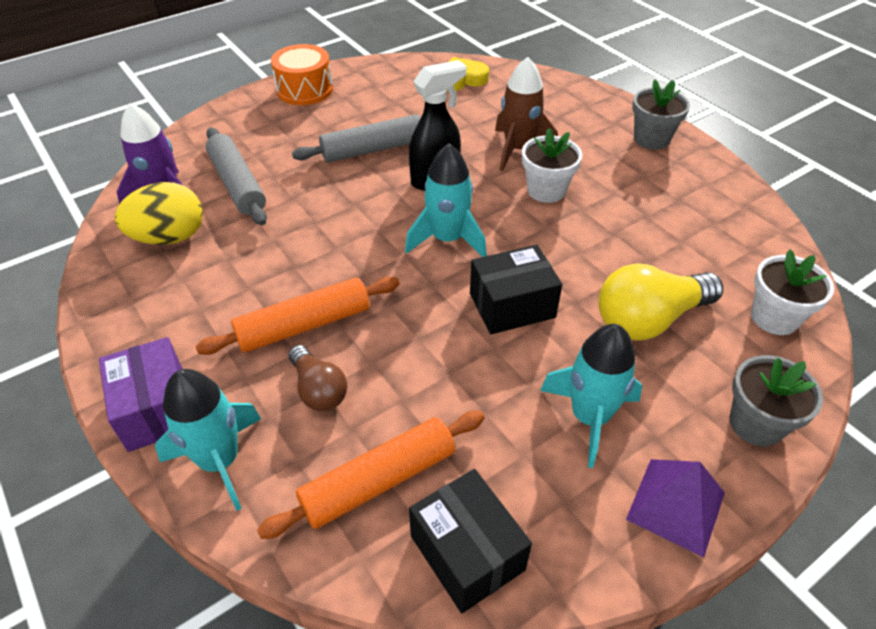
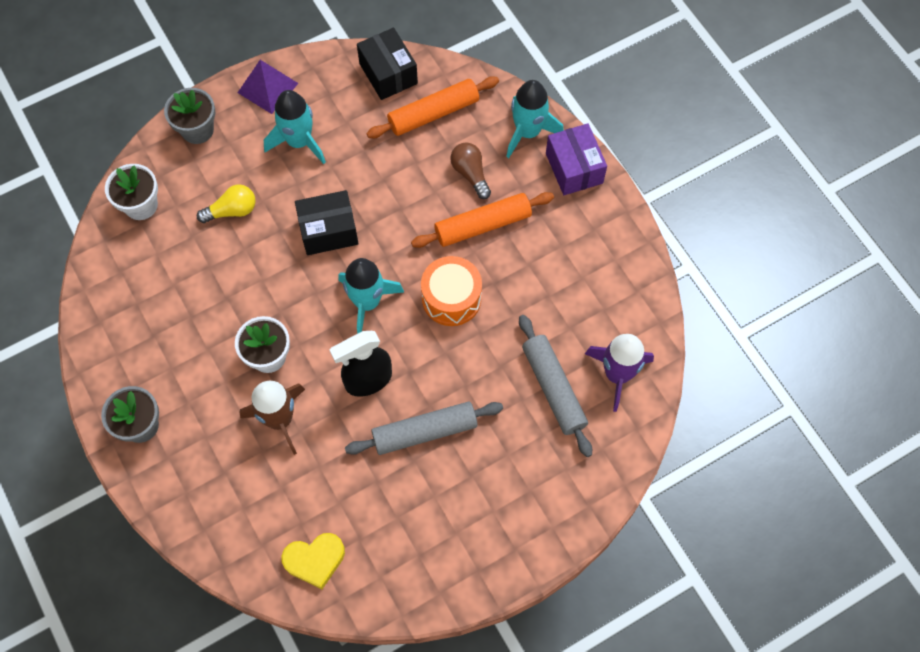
camera: 175 degrees left, 20 degrees up
(169, 237) = (601, 323): yellow egg -> none
(304, 90) = (499, 552): orange drum -> orange drum (451, 298)
(649, 319) = (232, 211): yellow light bulb -> yellow light bulb, size x0.59

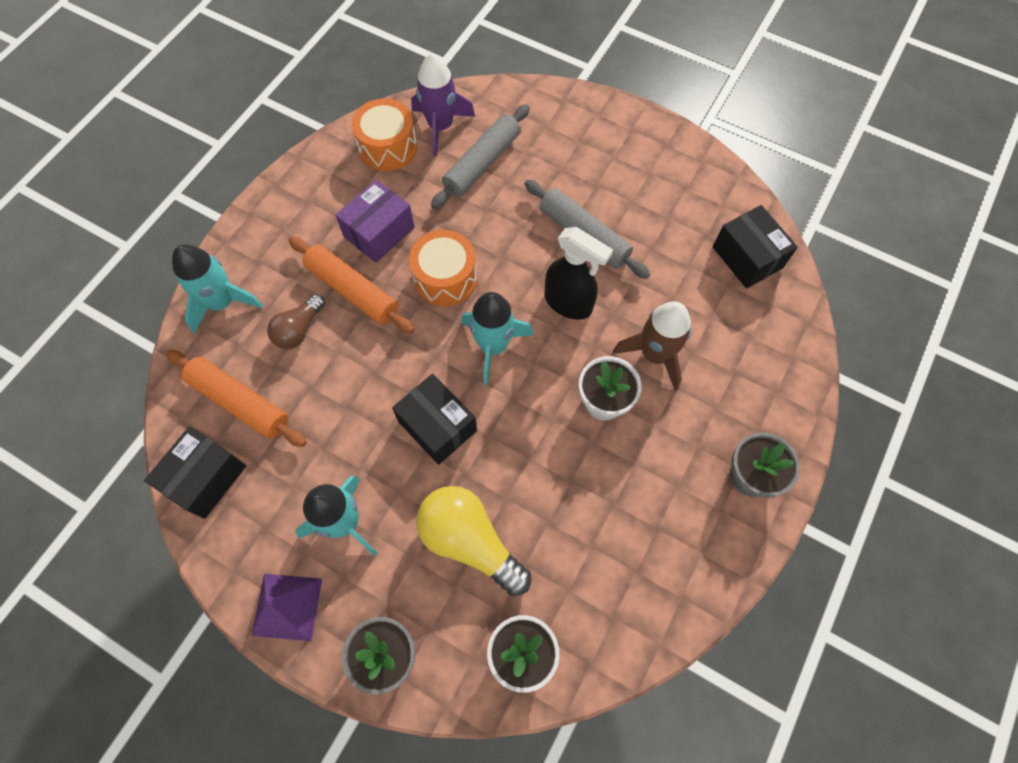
camera: 120 degrees left, 0 degrees up
(232, 211) = (470, 541): yellow light bulb -> yellow light bulb, size x1.68
(315, 560) = (747, 257): yellow heart -> black box
(574, 168) = (247, 245): purple box -> purple box (379, 232)
(618, 318) = (388, 147): none -> orange drum

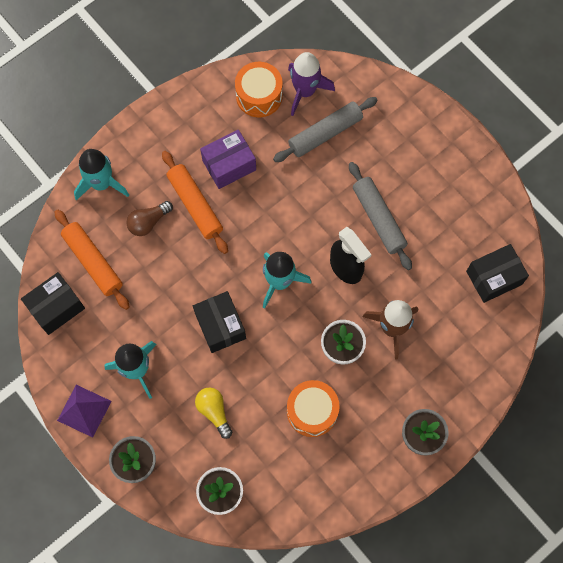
camera: 20 degrees right, 5 degrees up
(445, 278) = (264, 218): orange drum -> orange drum (312, 411)
(470, 541) = (214, 411): yellow light bulb -> yellow light bulb, size x0.59
(747, 257) = (494, 278): black box -> black box turned 75 degrees clockwise

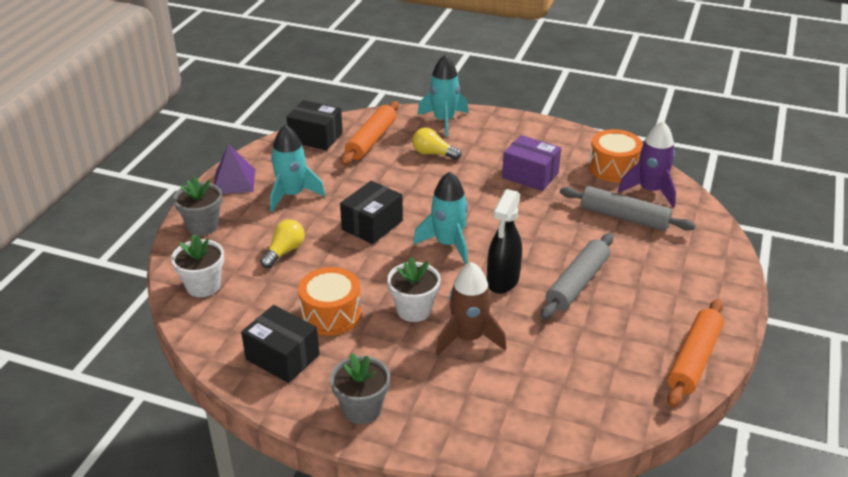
camera: 60 degrees right, 35 degrees down
(148, 222) = (433, 154): brown light bulb -> yellow light bulb
(195, 205) = (473, 171): orange rolling pin -> orange rolling pin (694, 359)
(494, 278) = (602, 398): black box -> black box (282, 357)

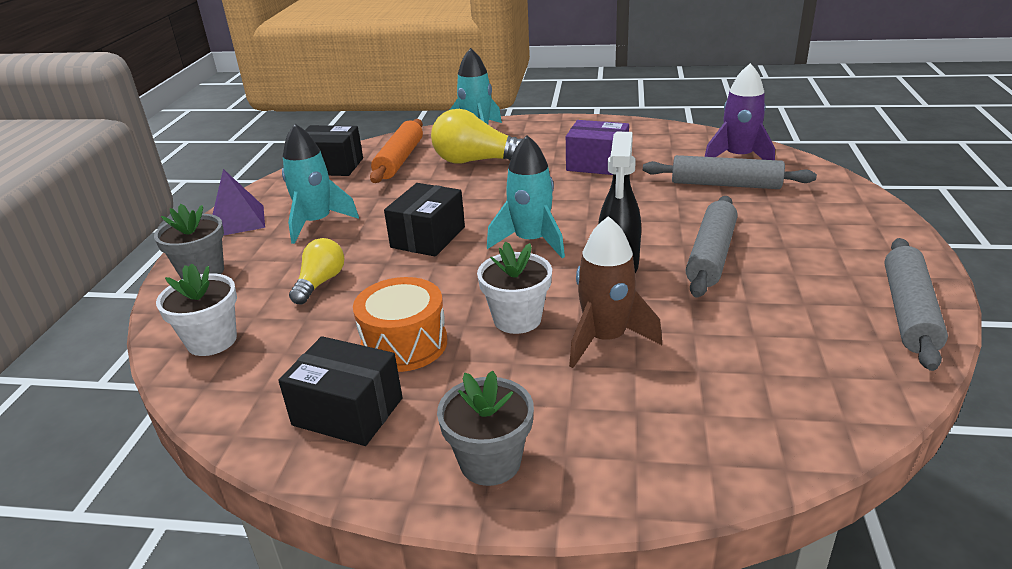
camera: 10 degrees left, 5 degrees down
(433, 154) = (476, 161): yellow light bulb -> yellow light bulb, size x1.68
(613, 168) = (685, 145): orange drum -> none
(694, 359) = (908, 311): orange rolling pin -> grey rolling pin

